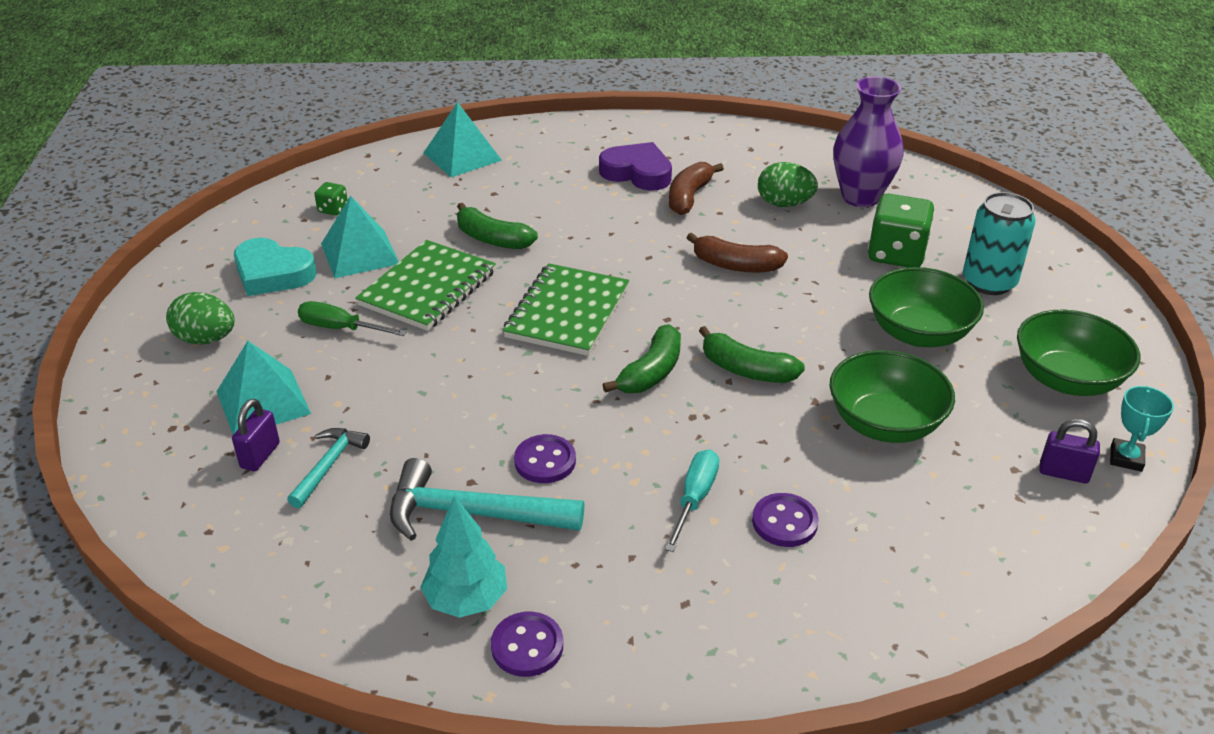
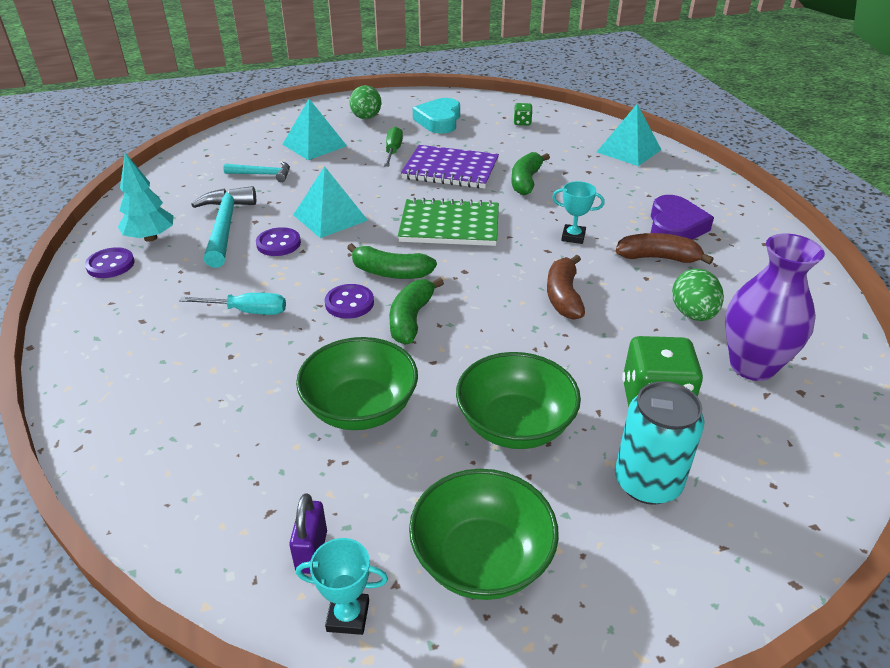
camera: 75 degrees right, 0 degrees up
(260, 455) = (268, 154): purple padlock -> none
(359, 253) = (477, 141): turquoise pyramid -> turquoise pyramid (330, 217)
(428, 288) = (450, 170): green notebook -> purple notebook
(629, 235) = (573, 237): none -> turquoise trophy
(784, 522) = (225, 358): purple button -> purple button (349, 303)

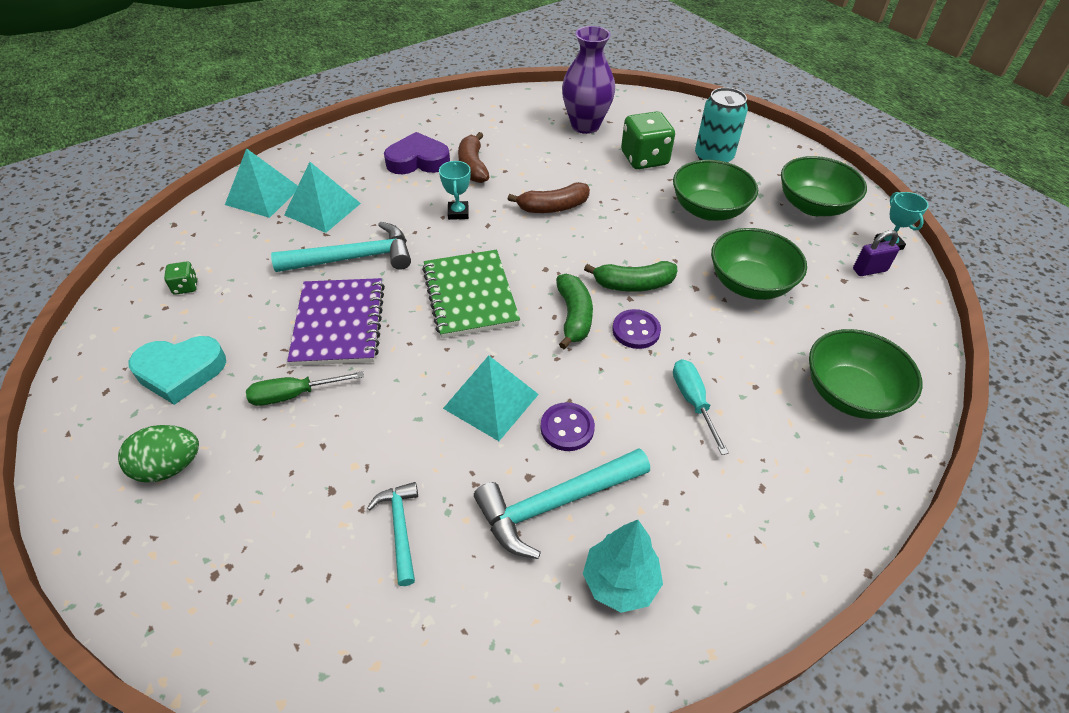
camera: 110 degrees left, 10 degrees up
(110, 265) = (698, 592): purple button -> none
(165, 419) = (849, 394): none -> green bowl
(314, 145) = (284, 501): turquoise pyramid -> turquoise pyramid (322, 209)
(526, 181) = (354, 258): green banana -> turquoise hammer
(693, 314) = (542, 148): green egg -> none

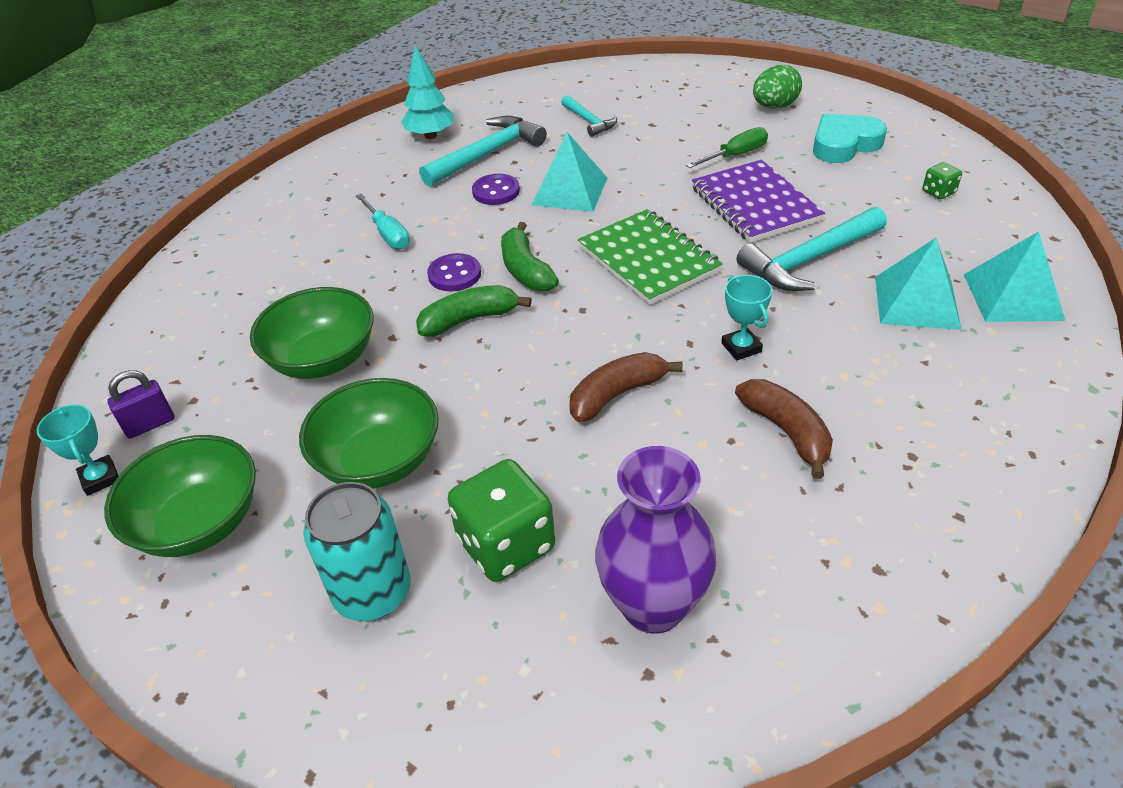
camera: 165 degrees right, 5 degrees down
(418, 160) = (880, 416): purple heart -> none
(849, 394) = (231, 277): green bowl -> none

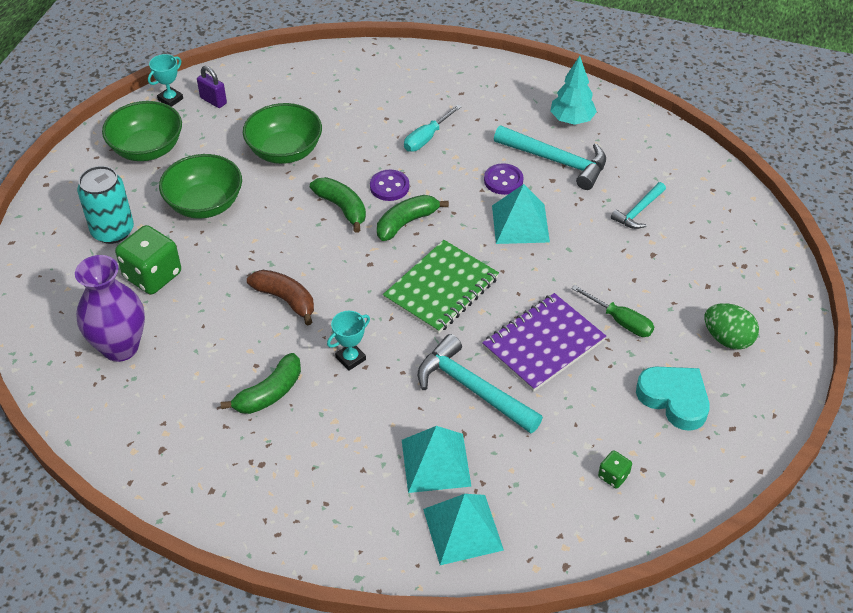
camera: 70 degrees right, 5 degrees up
(786, 432) = (269, 393): brown banana -> green banana

